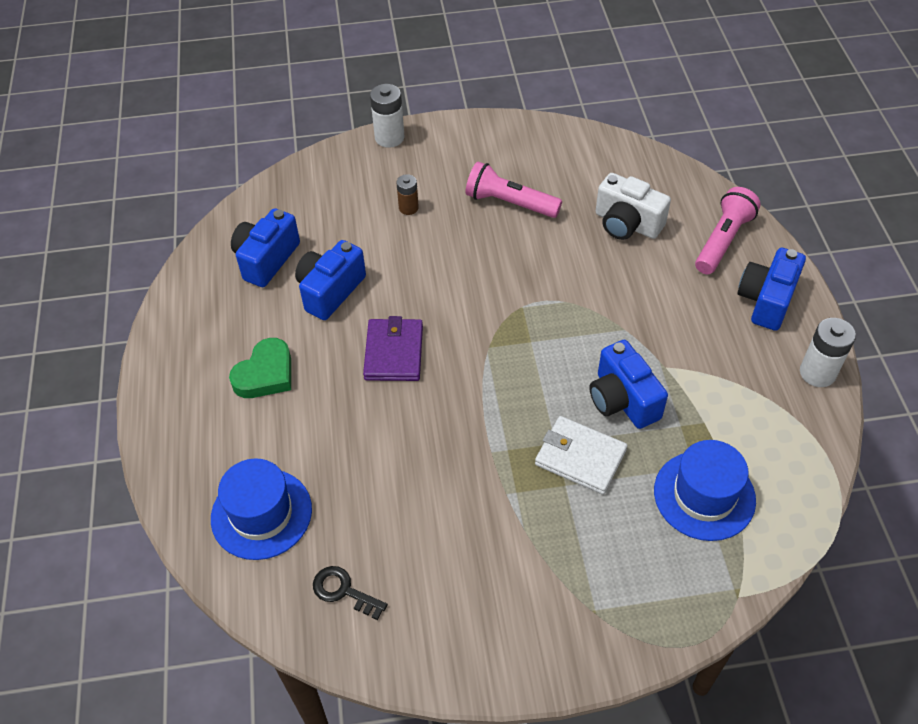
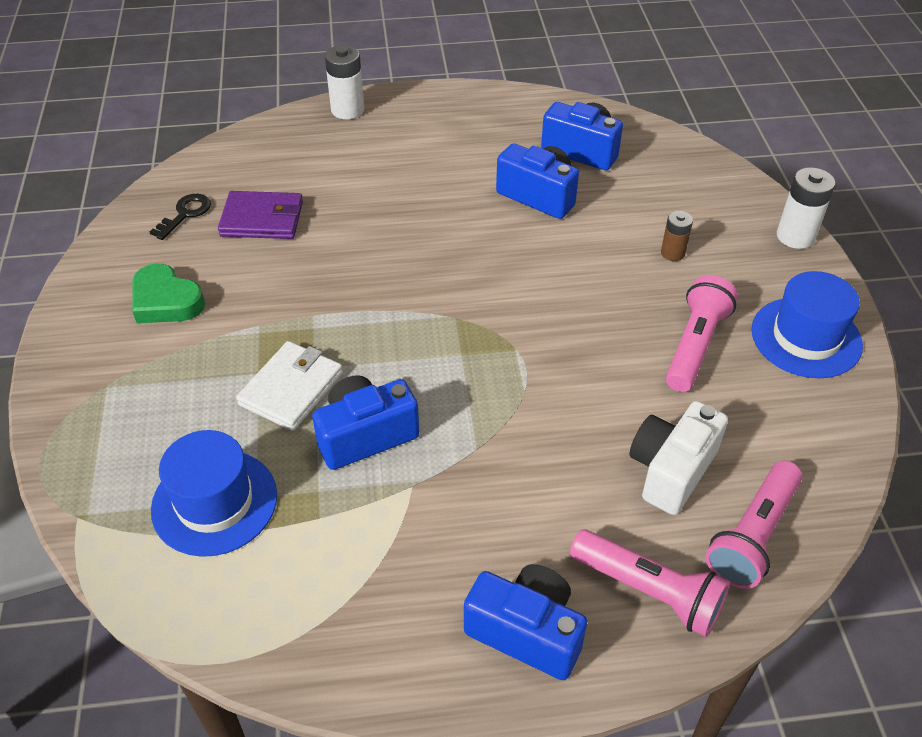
camera: 90 degrees right, 5 degrees down
(261, 514) = (276, 164): blue hat -> blue hat (806, 337)
(265, 374) = (431, 158): green heart -> green heart (166, 301)
(394, 352) = (452, 242): purple wallet -> purple wallet (262, 219)
(671, 190) = (752, 536): none -> pink flashlight
(817, 373) = (384, 677): white battery -> white battery (347, 110)

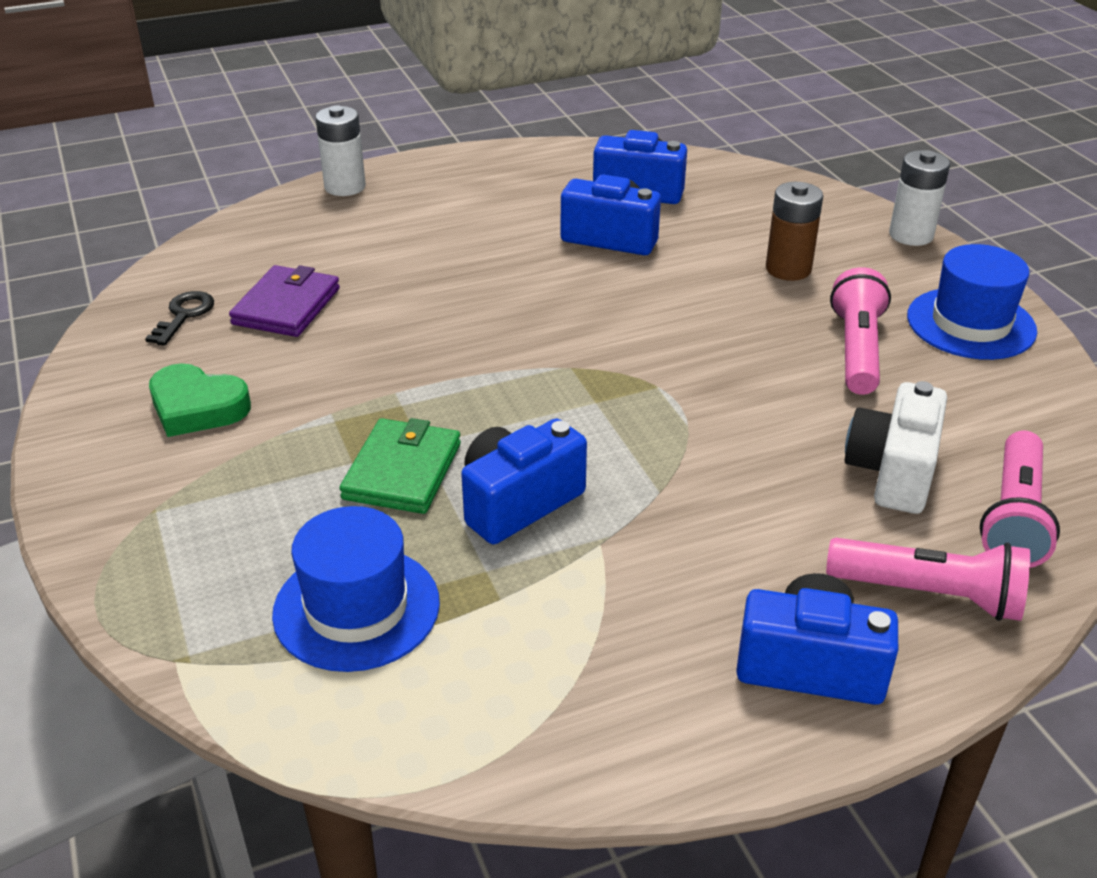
camera: 15 degrees left, 10 degrees down
(262, 219) = (286, 306): purple wallet -> purple wallet turned 60 degrees counterclockwise
(291, 388) = (402, 471): white wallet -> green wallet
(672, 253) = (788, 269): brown battery -> brown battery, size x1.60

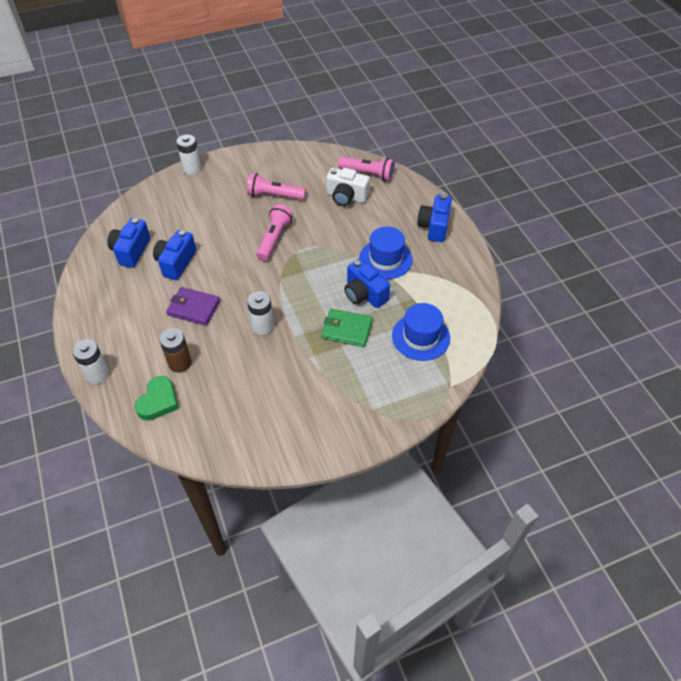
camera: 90 degrees left, 15 degrees up
(184, 315) = (224, 428): black key -> none
(197, 407) = (303, 407): green heart -> green heart (158, 401)
(286, 306) = (221, 385): purple wallet -> purple wallet (193, 308)
(429, 348) = (262, 326): none -> white battery
(788, 269) = (213, 207): brown battery -> brown battery (180, 363)
(929, 594) = (403, 198): pink flashlight -> pink flashlight (274, 238)
(971, 324) = (260, 164): blue hat -> blue hat (385, 259)

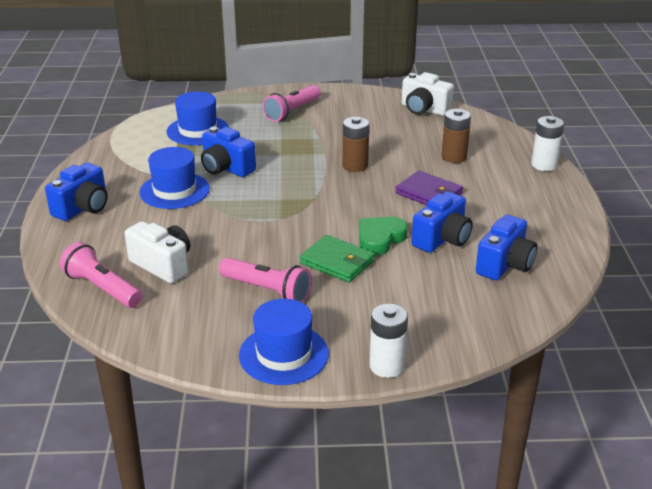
camera: 160 degrees left, 20 degrees down
(158, 401) = (480, 138): green heart -> green heart (380, 239)
(222, 441) = (424, 109): none -> white camera
(247, 162) = (283, 354): none -> blue hat
(262, 326) = (355, 166): white battery -> brown battery
(274, 238) = (298, 238): pink flashlight -> pink flashlight (292, 112)
(346, 329) = (267, 148): green wallet -> green wallet (337, 262)
(364, 294) = (226, 168): blue camera -> blue camera turned 150 degrees clockwise

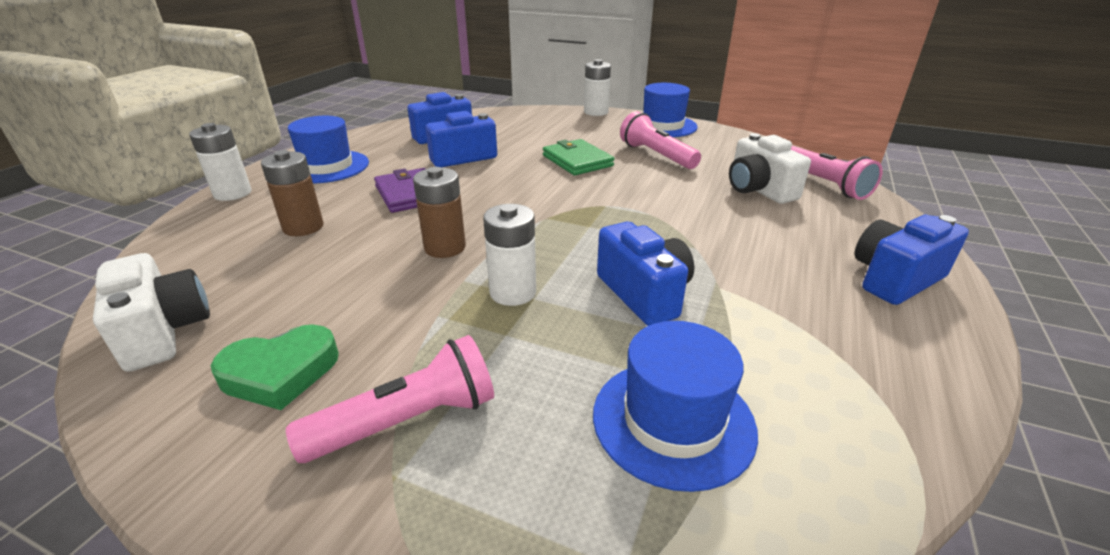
camera: 155 degrees left, 0 degrees up
(174, 190) = (741, 273): blue hat -> blue hat (327, 167)
(293, 154) = (513, 292): none -> white battery
(380, 239) = (518, 168): green heart -> green heart (280, 372)

